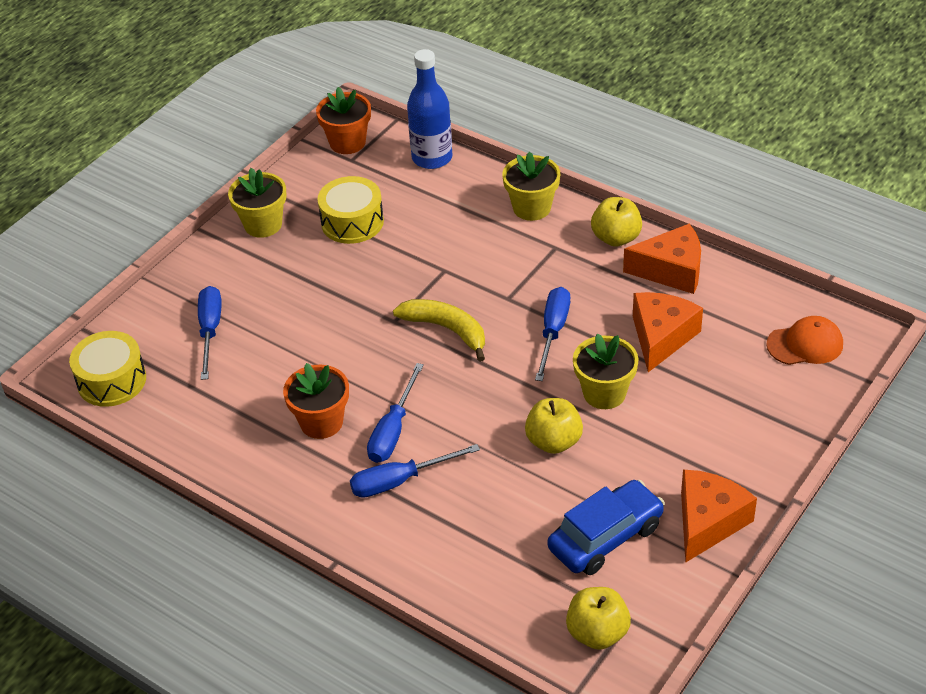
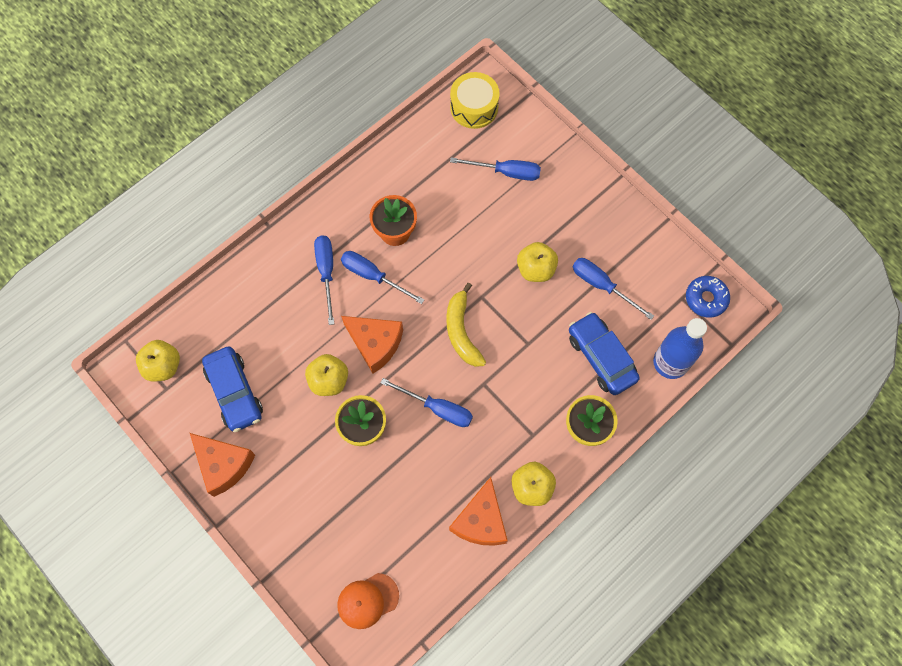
camera: 100 degrees right, 25 degrees up
(263, 224) = (615, 221): yellow flower pot -> none
(344, 280) = (535, 269): none -> yellow apple
(347, 142) = (706, 299): orange flower pot -> blue donut
(352, 222) = (602, 286): yellow drum -> blue screwdriver
(443, 209) = (601, 357): none -> blue car
(446, 330) = (462, 331): yellow banana -> yellow banana turned 120 degrees clockwise
(661, 337) = (408, 488): orange cheese -> orange cheese (375, 344)
(805, 344) = (367, 600): orange cap -> orange cap turned 60 degrees clockwise

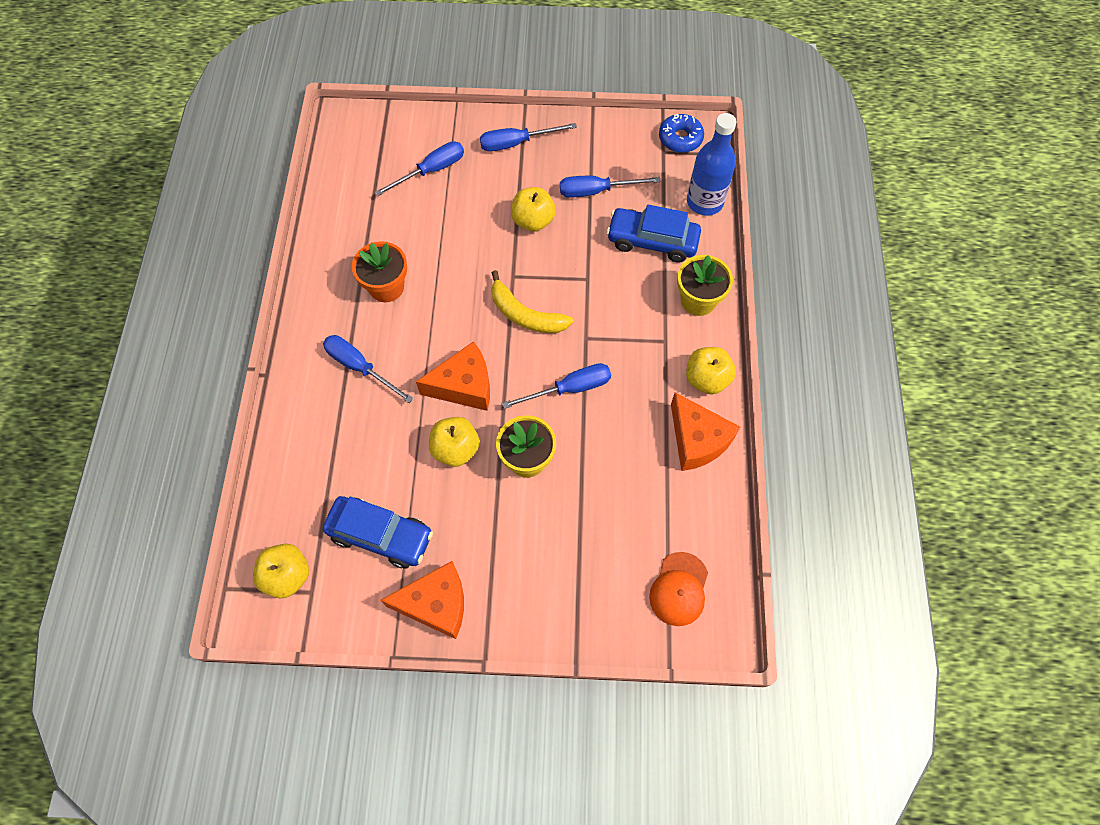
camera: 45 degrees left, 5 degrees down
(373, 276) = (405, 336): blue screwdriver -> blue screwdriver (516, 143)
(474, 107) = (352, 144): yellow drum -> none

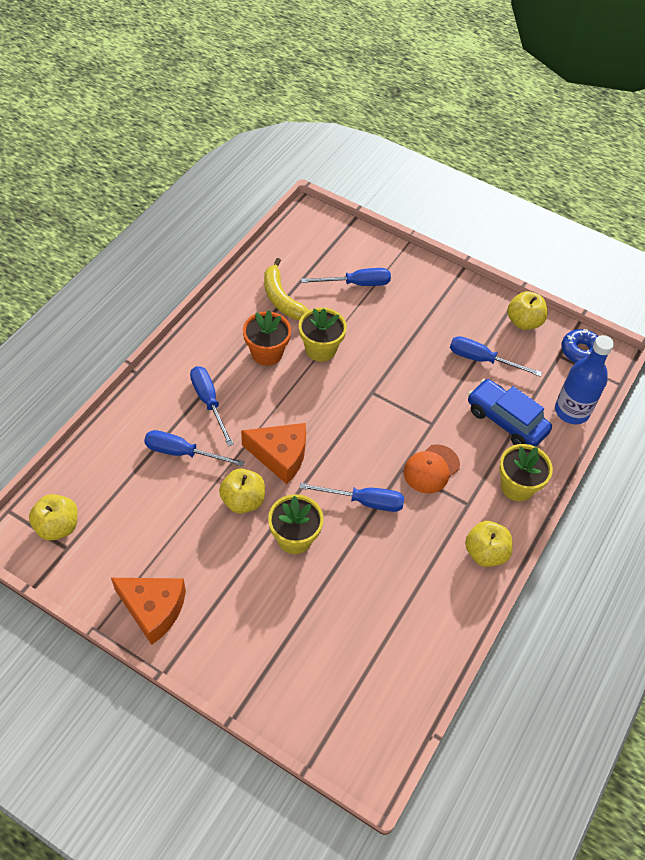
camera: 25 degrees right, 10 degrees down
(380, 535) = (145, 534): blue car -> none
(437, 256) = (320, 349): none -> yellow flower pot
(516, 143) = (438, 293): blue screwdriver -> blue screwdriver (183, 453)
(525, 315) = (363, 427): yellow banana -> yellow banana (282, 299)
(533, 221) = (415, 358): yellow apple -> yellow apple (523, 322)
(679, 589) = (356, 709): orange cap -> orange cap (431, 469)
(697, 440) = (446, 597): orange cheese -> none

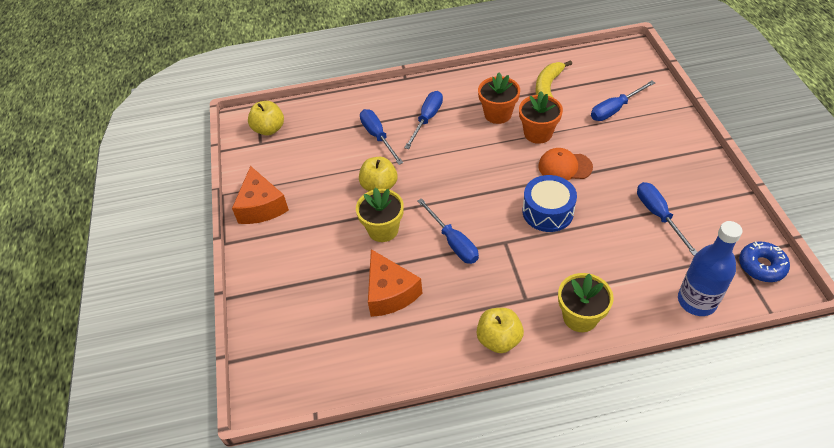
camera: 55 degrees right, 5 degrees down
(280, 456) = (432, 177): orange cheese -> orange cheese (390, 293)
(320, 349) = (538, 133): yellow flower pot -> orange flower pot
(356, 284) = (615, 109): blue screwdriver -> blue screwdriver turned 105 degrees clockwise
(404, 417) = (547, 212): none -> blue drum
(431, 469) = (526, 257): orange cap -> orange cap (564, 167)
(506, 420) = (627, 268): blue car -> none
(523, 322) = (730, 213): yellow apple -> none

